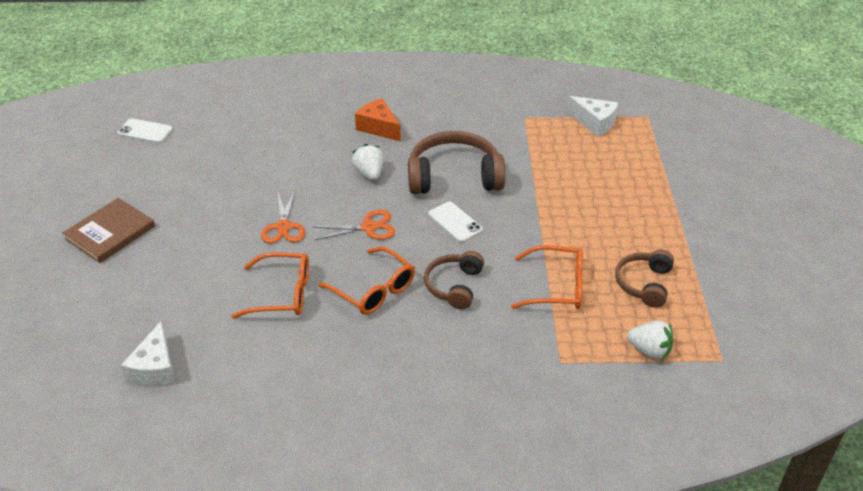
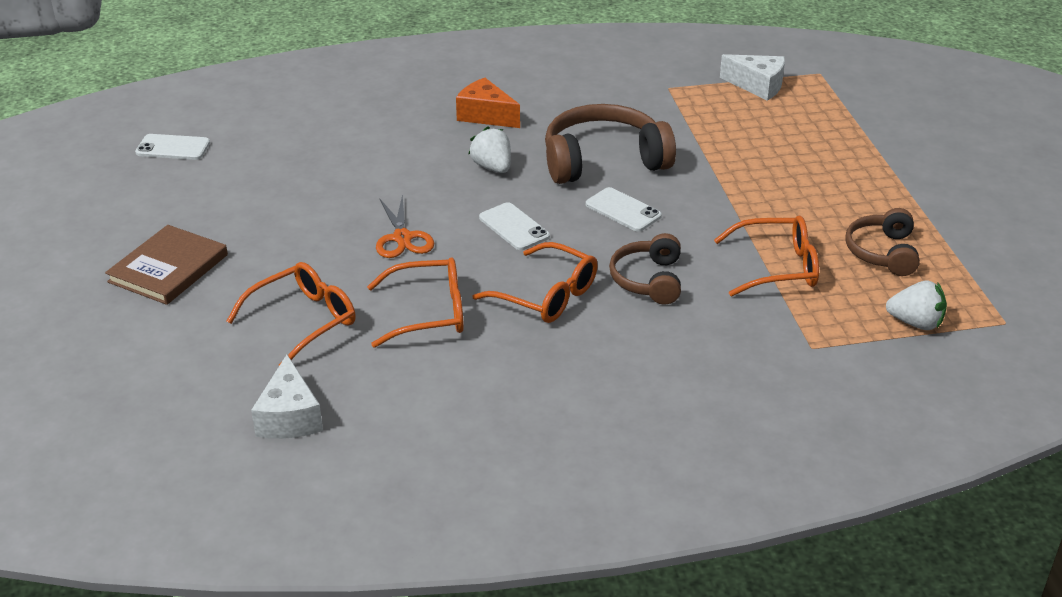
camera: 10 degrees left, 5 degrees down
(191, 289) = (304, 321): none -> orange glasses
(368, 227) = (514, 227): orange scissors -> white phone

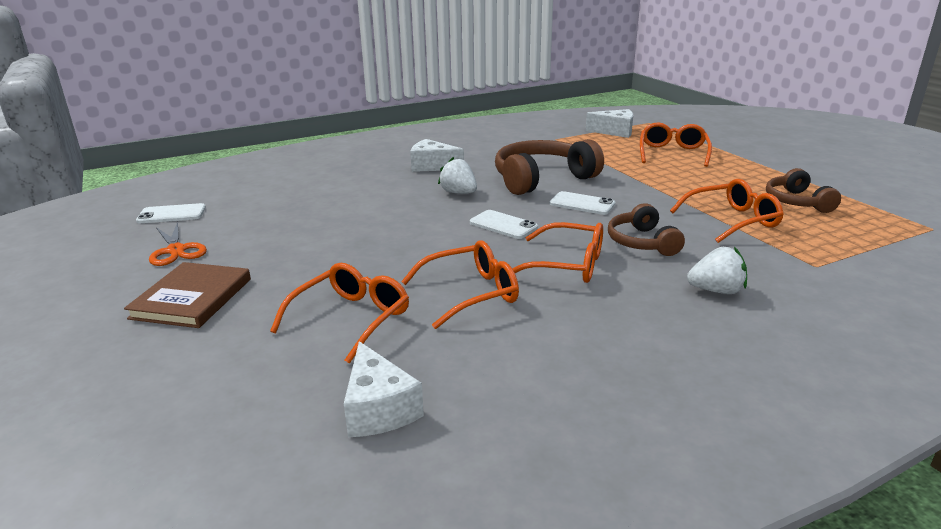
camera: 15 degrees left, 10 degrees down
(402, 238) = (412, 245): orange scissors -> orange scissors (176, 250)
(485, 115) = (432, 166): orange cheese -> white cheese
(801, 141) = (672, 153): none -> orange glasses
(915, 323) = (872, 238): white strawberry -> white strawberry (716, 291)

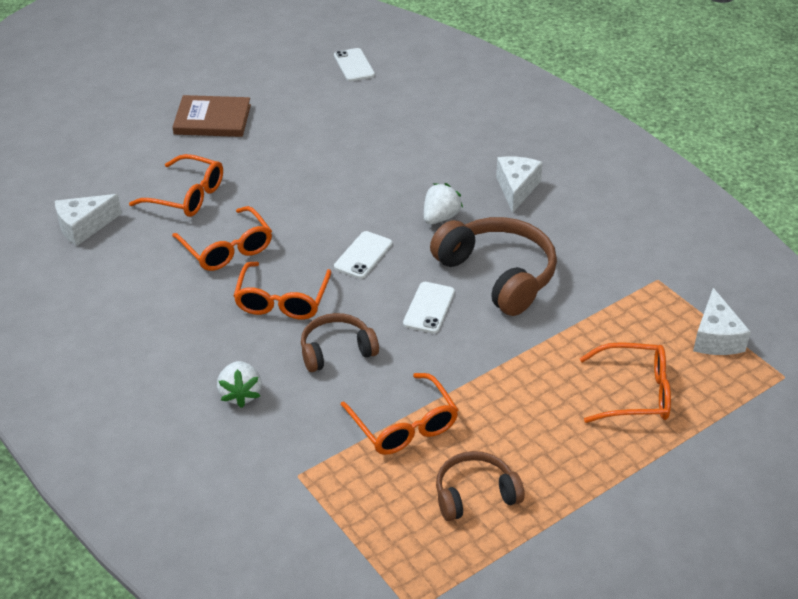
camera: 80 degrees right, 15 degrees up
(176, 250) = (286, 89): orange scissors -> none

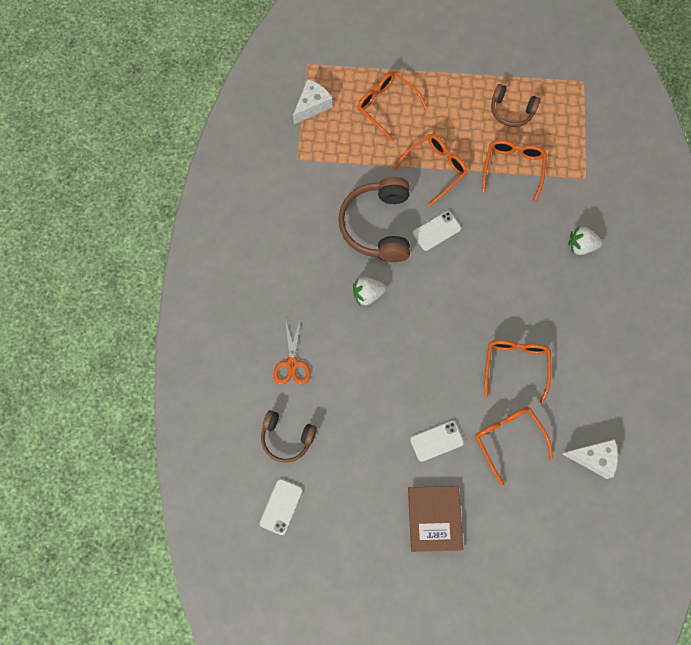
camera: 140 degrees left, 30 degrees up
(212, 119) = (434, 518): brown book -> brown book turned 45 degrees clockwise
(240, 394) = (581, 246): white strawberry -> white strawberry turned 120 degrees counterclockwise
(282, 300) = (513, 297): orange glasses -> orange glasses (435, 169)
(336, 350) = (510, 238): brown headphones -> brown headphones (286, 438)
(363, 255) = (439, 298): white phone -> white phone (436, 441)
(450, 138) = (292, 364): none -> orange scissors
(516, 189) = (299, 283): white cheese -> none

